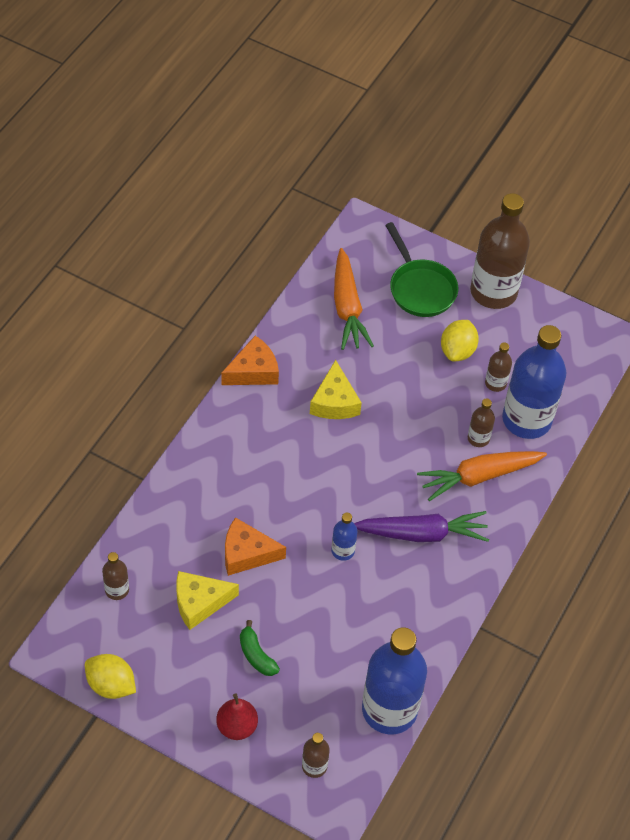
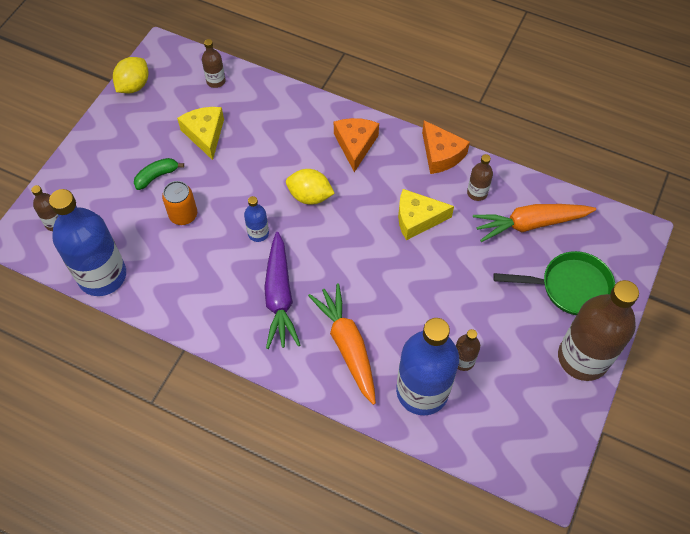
camera: 90 degrees right, 5 degrees up
(237, 726) = (94, 168): red pear -> none
(246, 553) = (252, 163): orange cheese -> orange cheese (355, 145)
(313, 626) = (183, 215): none -> orange can
(420, 288) = (570, 287): green pan -> green pan turned 150 degrees counterclockwise
(457, 351) = (497, 323): yellow lemon -> yellow lemon (310, 196)
(478, 438) = (392, 344): brown bottle -> brown bottle (477, 193)

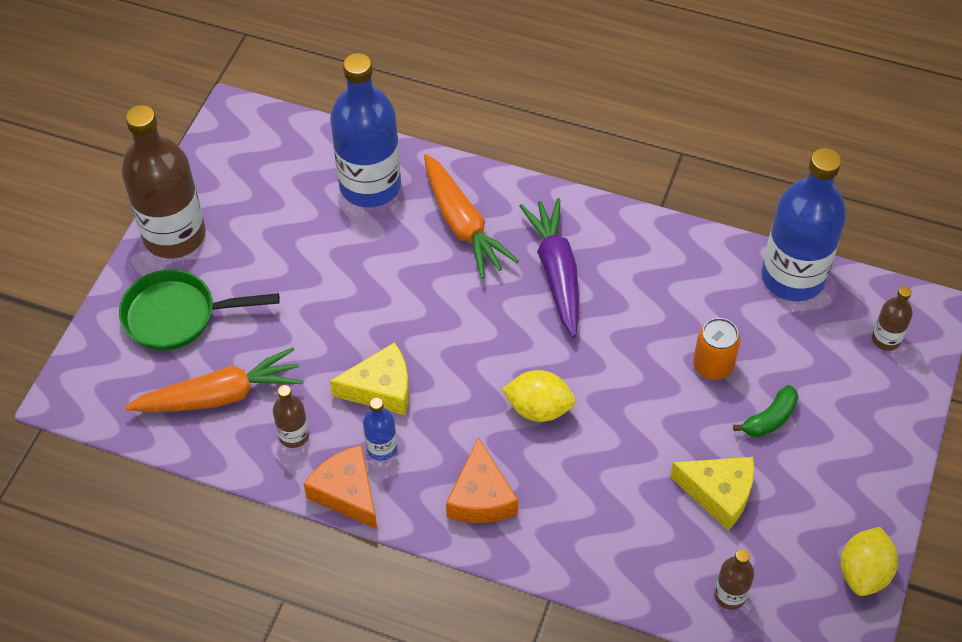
camera: 175 degrees right, 5 degrees down
(205, 134) = (719, 494): yellow cheese -> yellow cheese turned 45 degrees counterclockwise
(258, 233) = (601, 349): blue bottle -> blue bottle (382, 448)
(463, 360) = (321, 220): brown bottle -> none

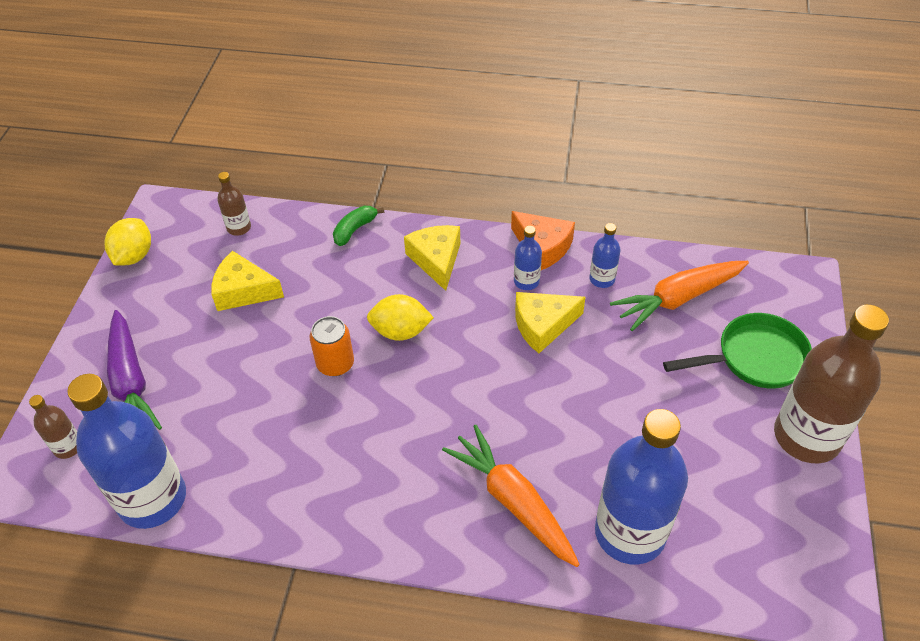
camera: 170 degrees right, 5 degrees down
(294, 435) = (602, 279): brown bottle -> blue bottle
(481, 497) = (436, 260): orange cheese -> yellow cheese
(556, 272) = (403, 462): purple carrot -> purple carrot (131, 383)
(713, 365) = (243, 393): orange can -> orange can (335, 364)
(770, 419) = (194, 355): green banana -> green banana (355, 230)

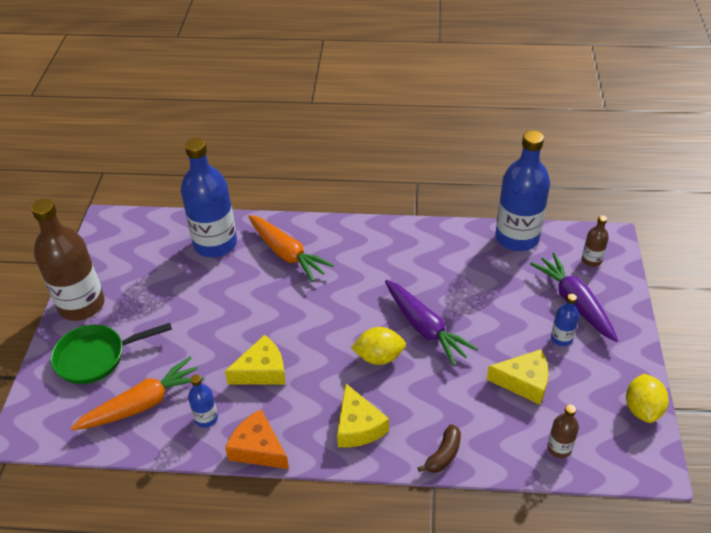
camera: 175 degrees right, 5 degrees down
(335, 364) = (425, 328): orange can -> purple carrot
(355, 230) = (443, 455): green banana -> brown banana
(526, 281) = (274, 410): blue bottle -> blue bottle (561, 338)

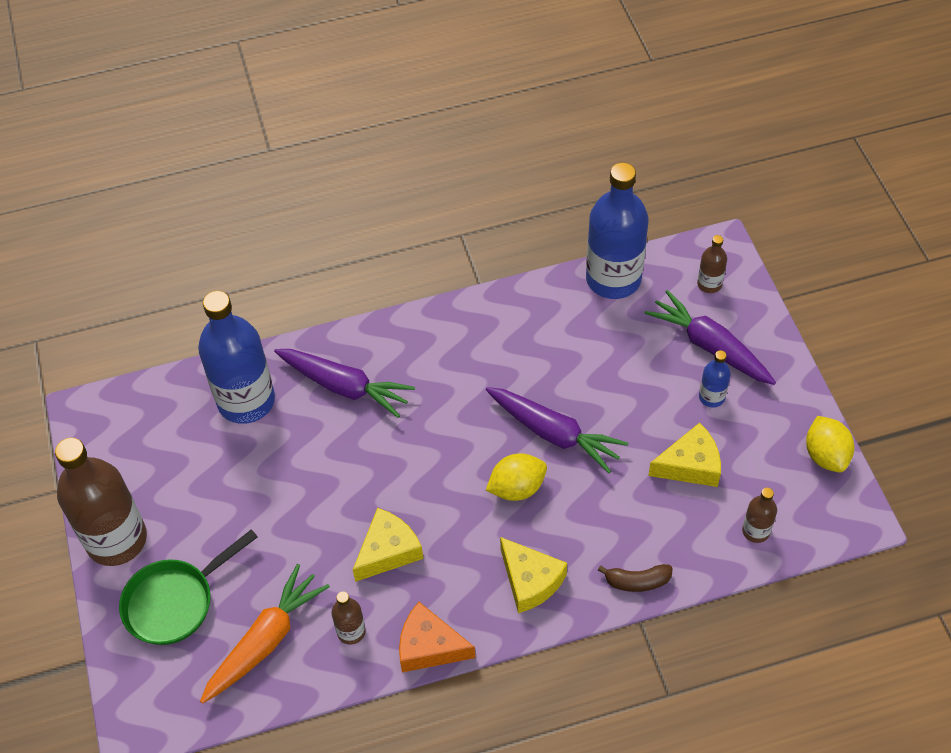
camera: 20 degrees left, 10 degrees up
(206, 418) = (351, 631): blue bottle -> brown bottle
(287, 253) = (344, 386): orange carrot -> purple carrot
(443, 455) = (637, 581): brown banana -> brown banana turned 75 degrees clockwise

